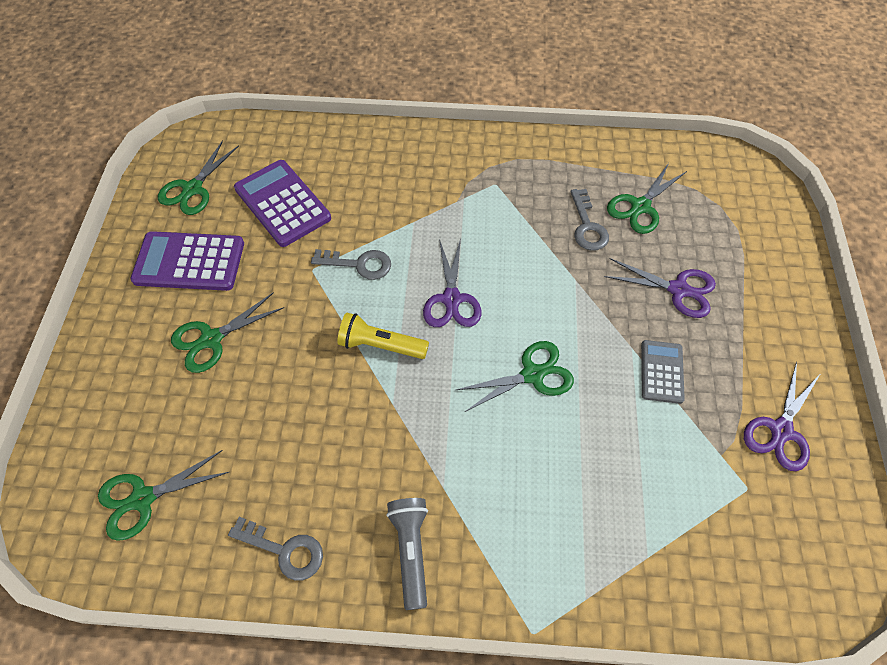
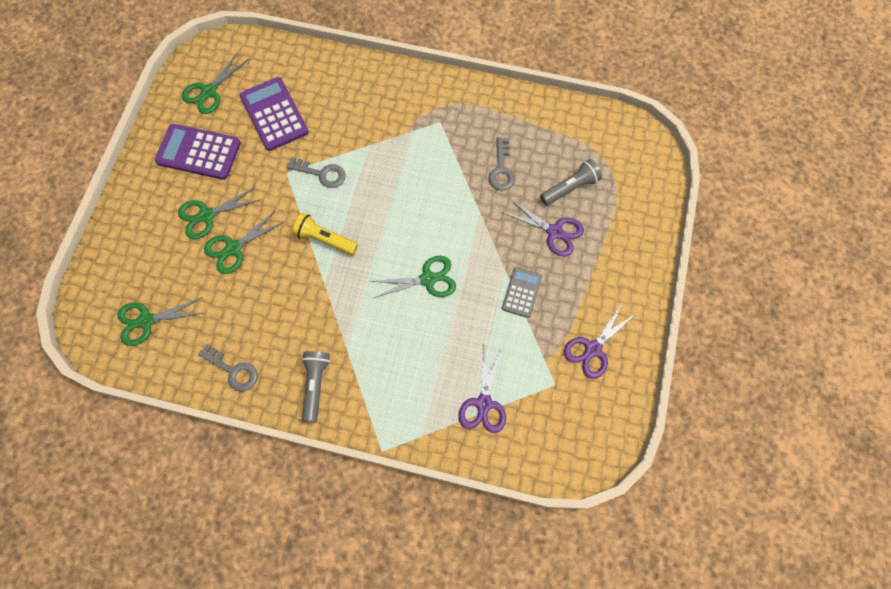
camera: 10 degrees right, 10 degrees up
(451, 299) = (384, 212): purple scissors -> purple scissors (484, 403)
(640, 207) = (547, 159): green scissors -> green scissors (234, 248)
(679, 235) = (570, 188): none -> grey flashlight

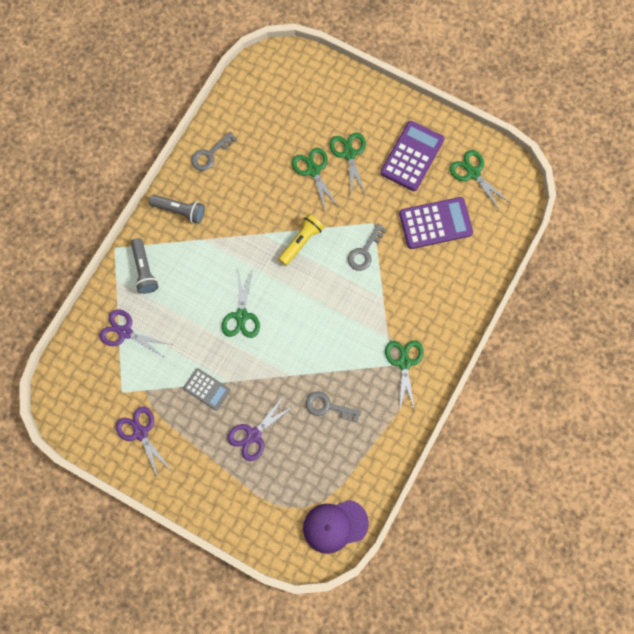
camera: 105 degrees right, 5 degrees up
(146, 321) = (269, 99): green scissors -> green scissors (404, 362)
(570, 188) = (292, 463): grey flashlight -> grey flashlight (144, 270)
(616, 135) = (335, 526): none -> purple cap

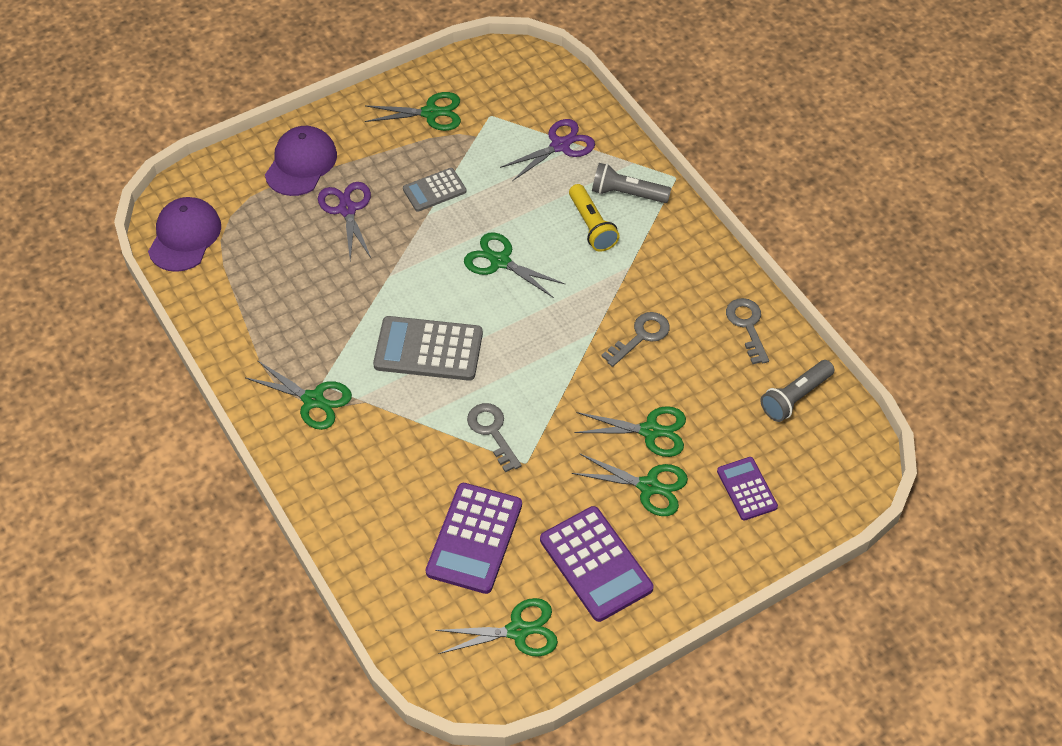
camera: 120 degrees right, 20 degrees down
(140, 432) = (431, 113): purple scissors -> green scissors
(179, 210) = (685, 260): grey flashlight -> grey flashlight (795, 397)
(232, 491) = (301, 163): none -> purple cap
(301, 242) = (555, 367): yellow flashlight -> yellow flashlight (591, 226)
(321, 106) = (746, 489): none -> purple calculator
(328, 407) = (322, 294): grey key -> grey key (641, 336)
(330, 319) = (428, 349): none -> grey calculator

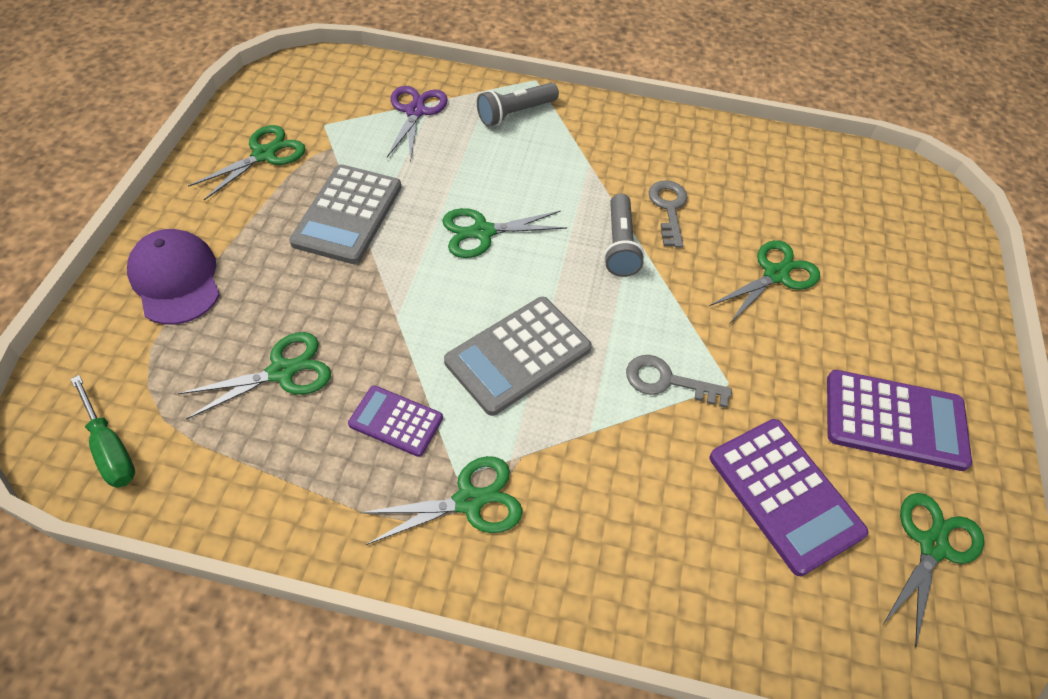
camera: 50 degrees left, 0 degrees up
(185, 236) = (110, 448): purple cap -> green screwdriver
(347, 209) = (279, 288): purple scissors -> none
(434, 190) = (348, 214): grey calculator -> grey calculator, size x1.69
(591, 226) = (520, 154): yellow flashlight -> none
(649, 486) = (835, 319): green scissors -> green scissors (282, 372)
(746, 489) = (892, 262): purple calculator -> purple calculator (396, 421)
(747, 326) = (725, 147): grey key -> none
(795, 397) = (823, 172): grey flashlight -> grey flashlight (620, 245)

